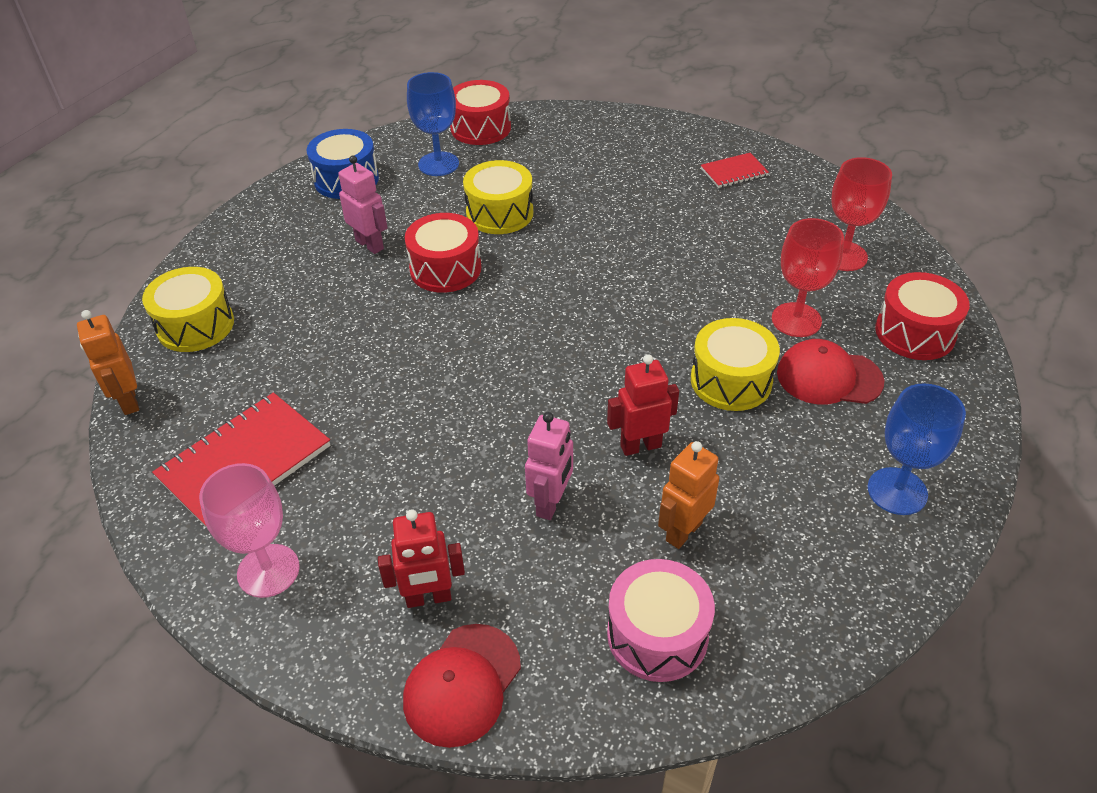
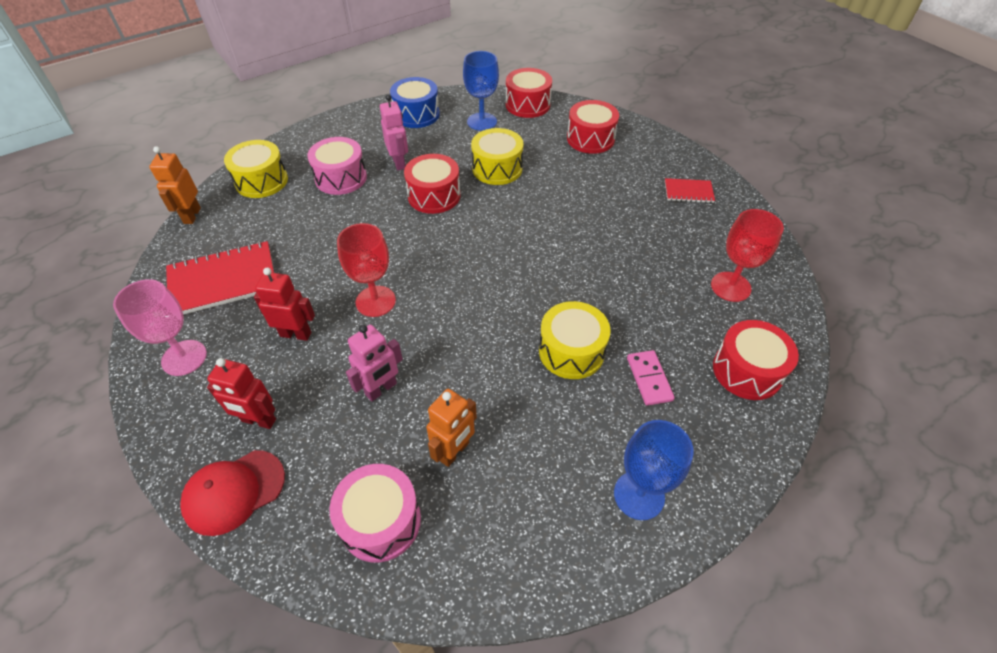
camera: 25 degrees right, 5 degrees up
(305, 286) = (341, 178): none -> pink drum
(585, 146) = (590, 139): none -> red drum
(640, 446) = (471, 373): red robot -> red robot (296, 334)
(683, 531) = (454, 451): orange robot -> orange robot turned 150 degrees clockwise
(796, 320) = (655, 323): red goblet -> red goblet (375, 301)
(828, 377) = (649, 379): red cap -> pink domino

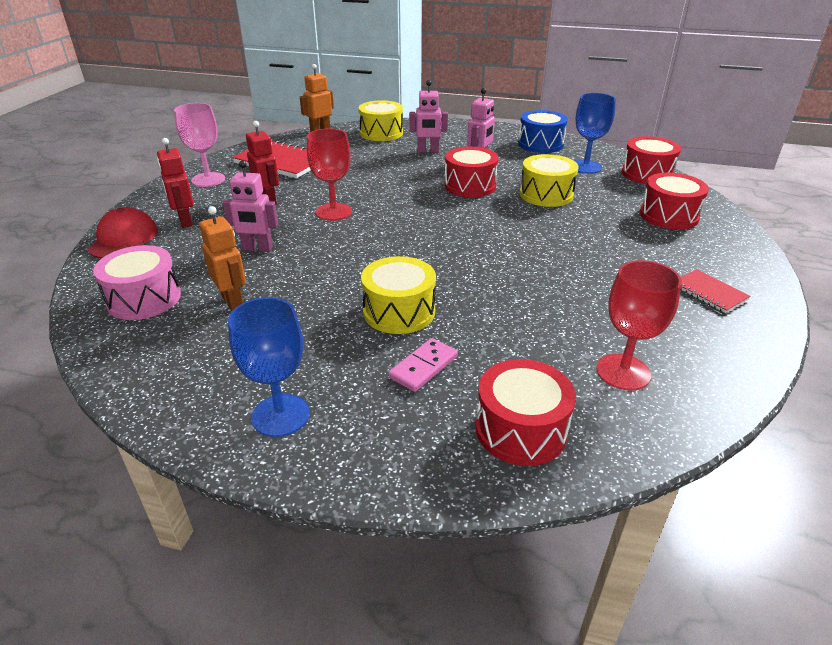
camera: 50 degrees right, 15 degrees down
(234, 492) = (124, 239): red cap -> red cap turned 75 degrees clockwise
(341, 178) = (428, 151): pink drum -> pink robot
(454, 451) = (233, 301): orange robot -> orange robot turned 120 degrees counterclockwise

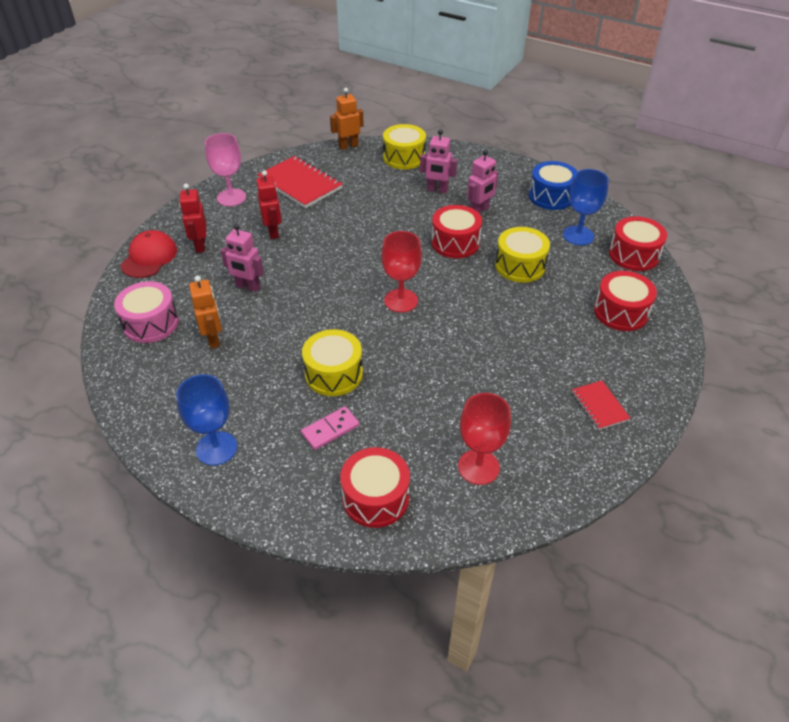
camera: 15 degrees right, 10 degrees up
(334, 212) = (323, 255): red goblet -> red goblet (401, 300)

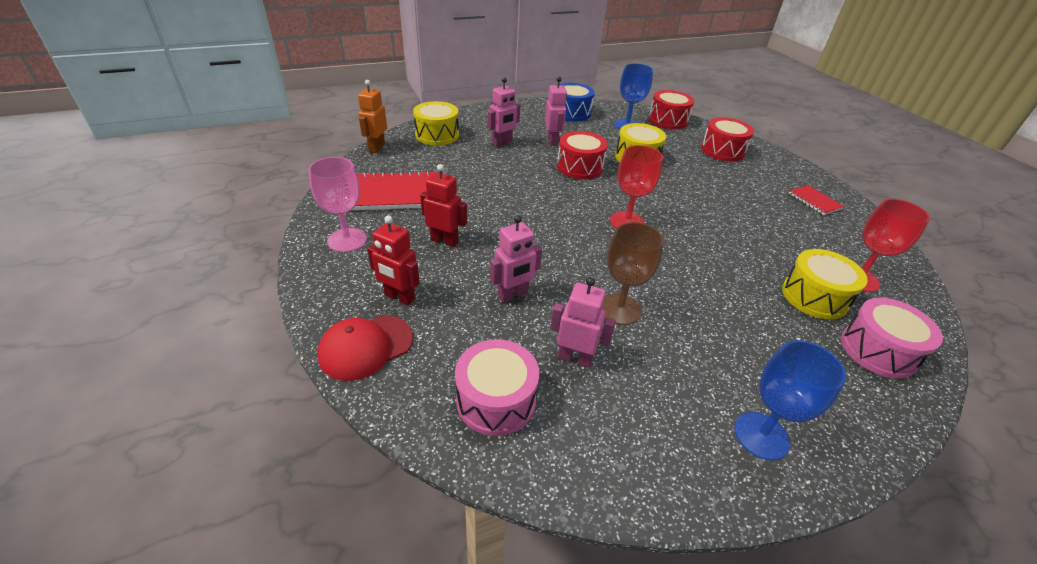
camera: 55 degrees left, 5 degrees down
(149, 257) = (366, 347): red cap -> red cap turned 90 degrees counterclockwise
(213, 339) = (575, 358): orange robot -> pink robot
(282, 339) = (619, 309): none -> brown goblet
(330, 430) = (774, 337): pink domino -> none
(334, 374) = (696, 300): yellow drum -> yellow drum (814, 297)
(375, 498) = (878, 350): red drum -> pink drum
(599, 406) = (814, 201): red notebook -> red notebook turned 45 degrees clockwise

